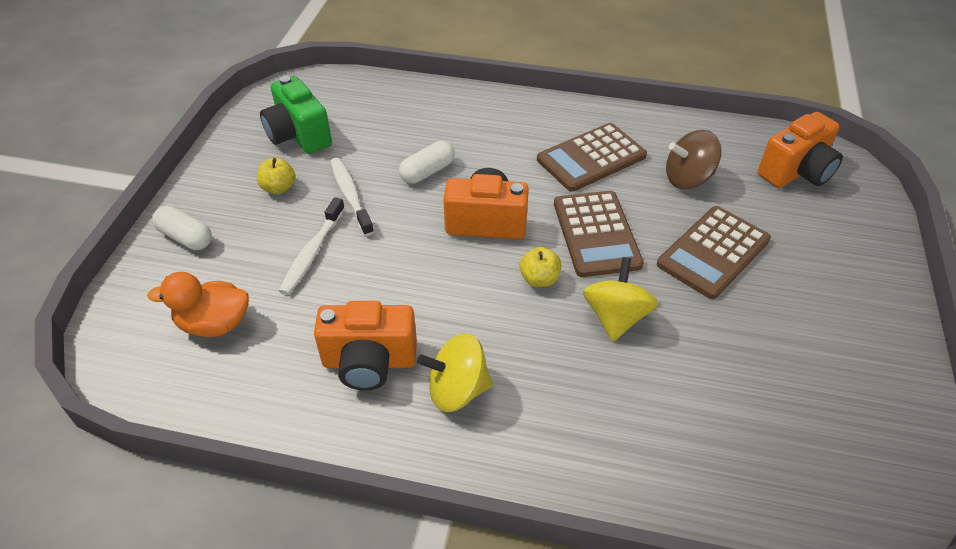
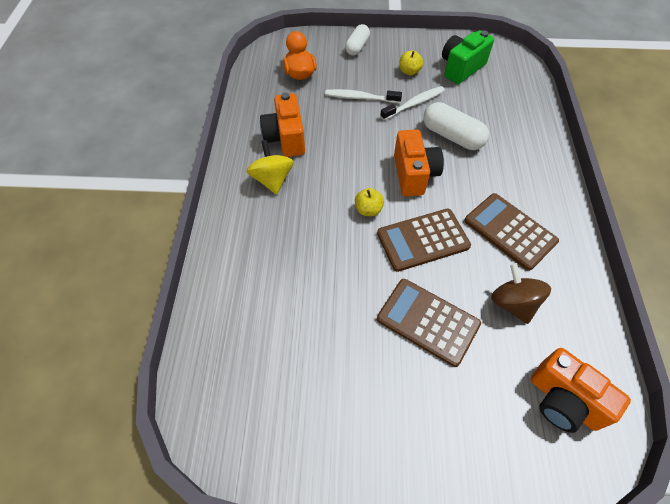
camera: 80 degrees right, 10 degrees up
(427, 172) = (452, 136): white capsule -> white capsule, size x1.51
(615, 317) = (344, 256): yellow spinning top -> none

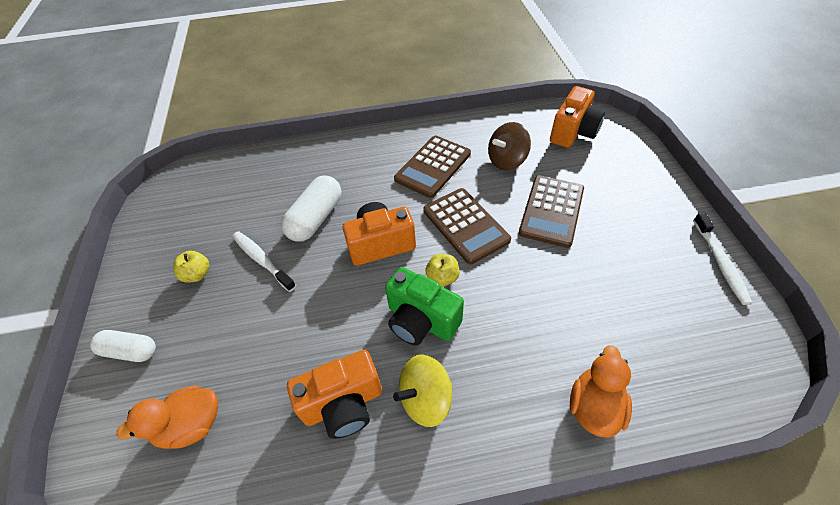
camera: 100 degrees left, 5 degrees down
(227, 277) = (594, 406): none -> orange duck
(360, 98) = (251, 323): white toothbrush -> white toothbrush (720, 263)
(461, 68) = (195, 222): green camera -> green camera (421, 320)

